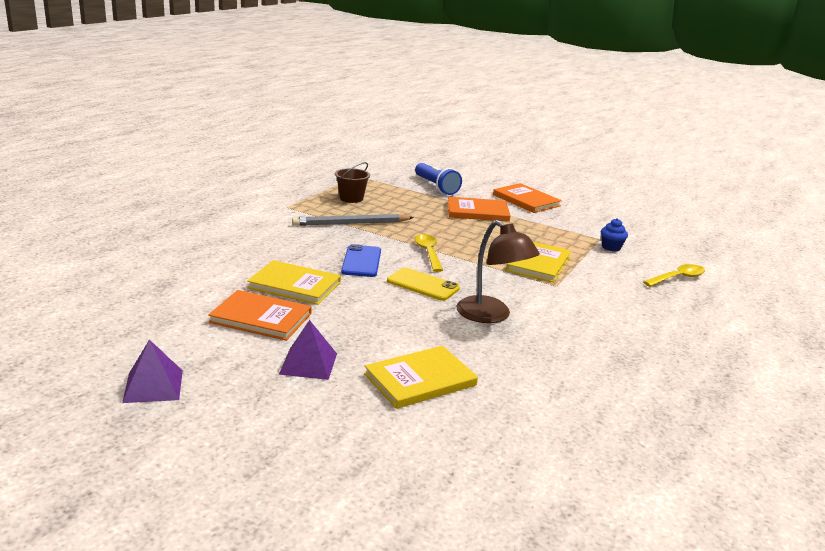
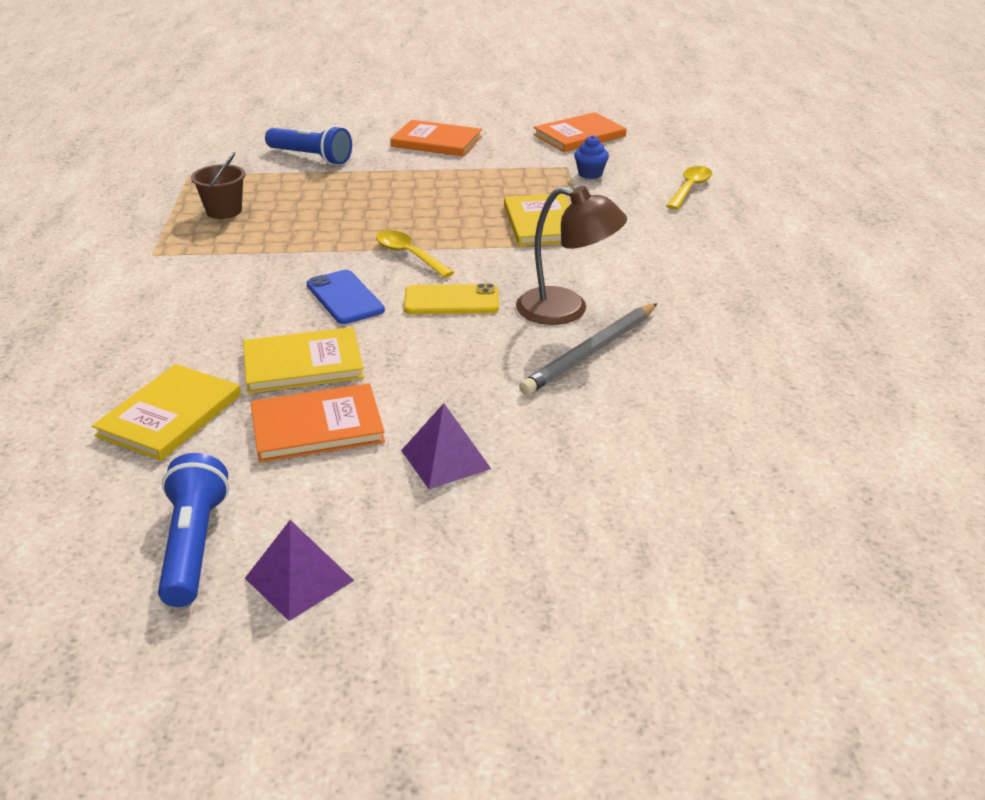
camera: 30 degrees left, 10 degrees up
(126, 346) = (194, 545): none -> blue flashlight
(351, 223) = (268, 248): grey pencil -> grey pencil (591, 352)
(420, 379) = (584, 421): yellow book -> yellow book (170, 415)
(477, 212) = (400, 177): orange book -> orange book (579, 135)

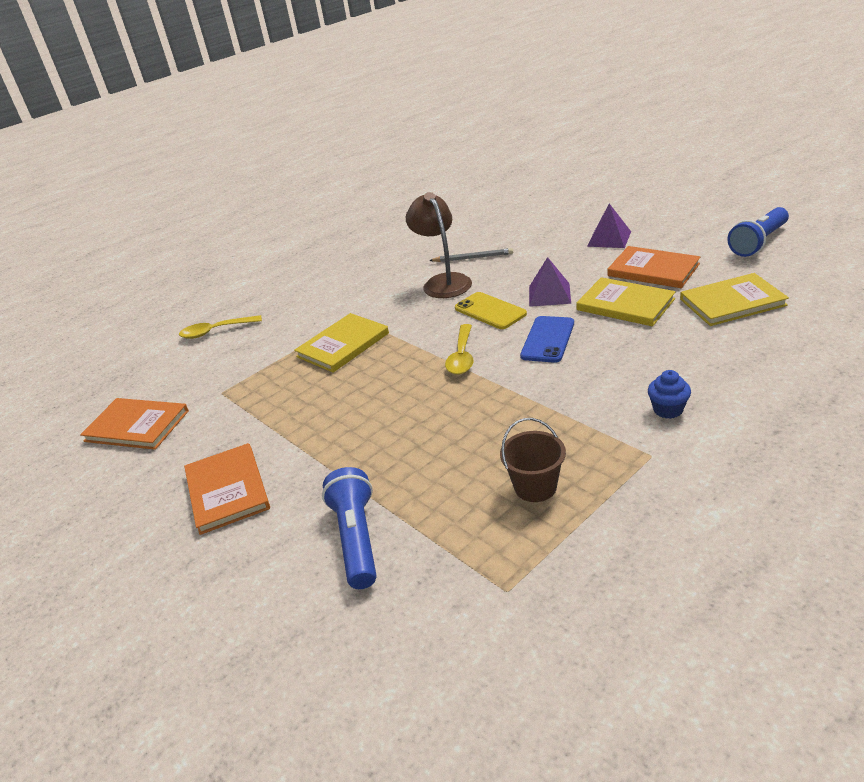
camera: 125 degrees left, 0 degrees up
(299, 579) = (719, 220): purple pyramid -> purple pyramid (549, 294)
(590, 174) = (227, 375): blue cupcake -> blue cupcake (668, 410)
(591, 352) = (473, 258): grey pencil -> grey pencil, size x0.64

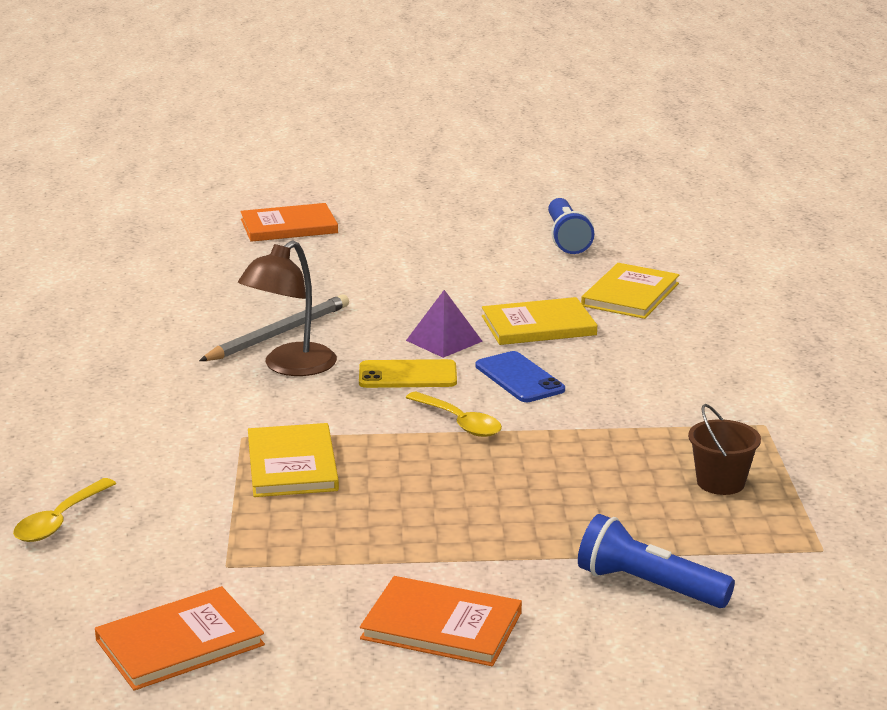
camera: 55 degrees left, 10 degrees down
(443, 282) = (290, 367): brown lamp -> brown lamp turned 75 degrees counterclockwise
(473, 258) = (278, 333): grey pencil -> grey pencil, size x1.57
(609, 238) = (409, 273): purple pyramid -> none
(653, 270) = (510, 289): orange book -> orange book (289, 226)
(668, 410) = (721, 390): blue cupcake -> none

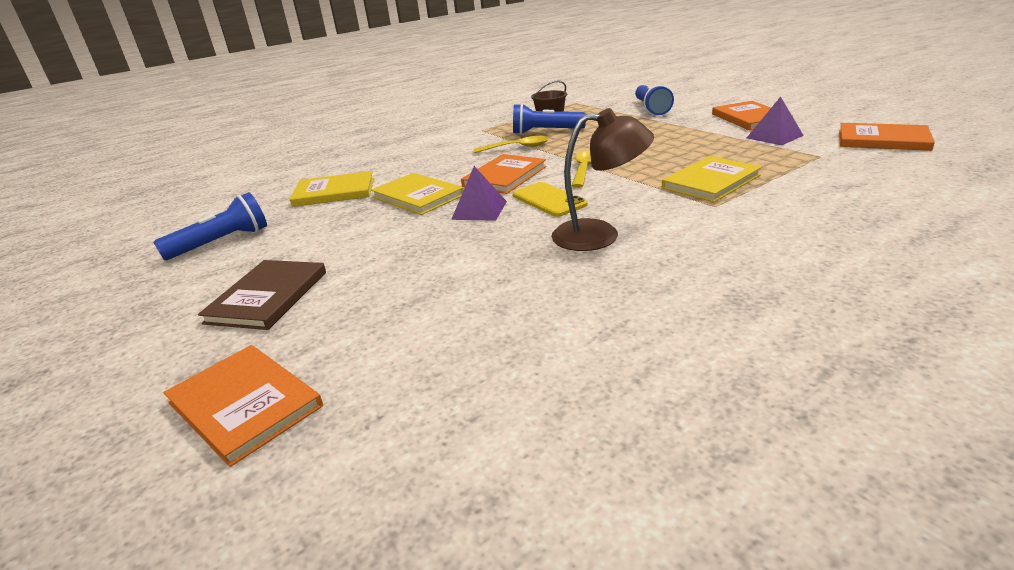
camera: 120 degrees left, 5 degrees up
(59, 521) = (911, 202): yellow spoon -> yellow spoon (517, 148)
(278, 333) = (552, 265): grey pencil -> none
(337, 586) = (774, 136): none -> purple pyramid
(417, 243) = (267, 297): none -> brown book
(519, 378) = (505, 176): blue phone -> orange book
(666, 459) = (545, 132): none -> blue flashlight

